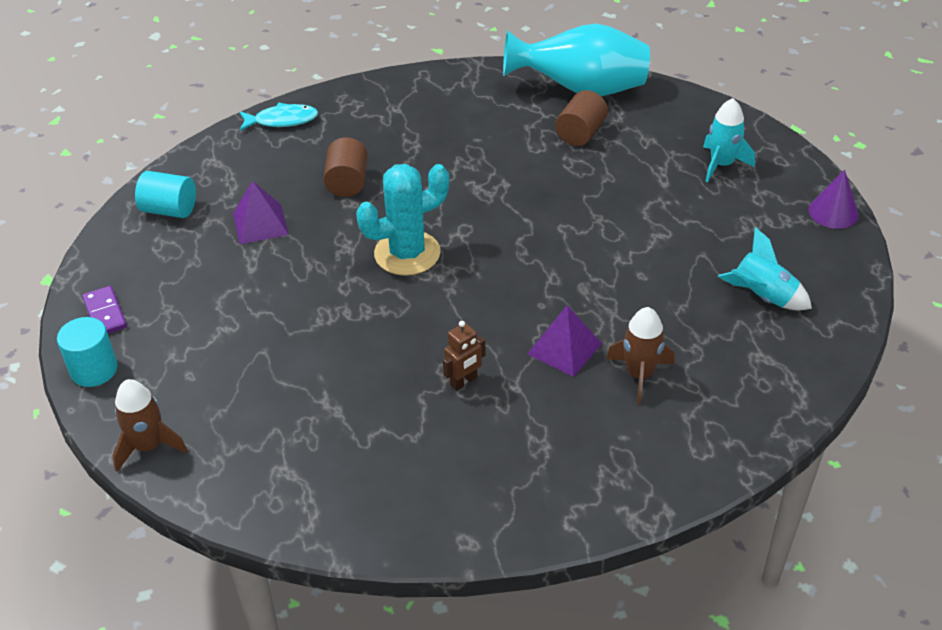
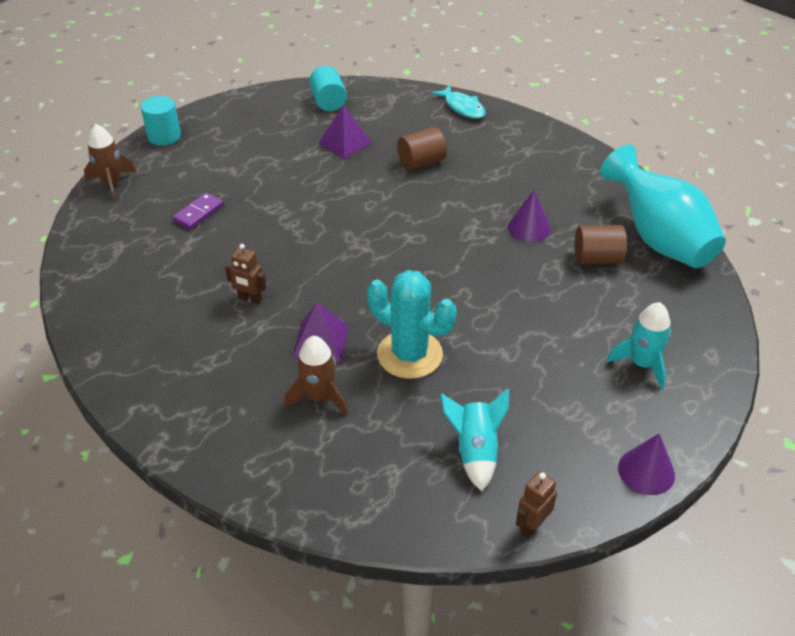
camera: 60 degrees right, 0 degrees up
(105, 313) = (215, 119): purple domino -> purple domino (198, 213)
(407, 253) = (367, 220): turquoise cactus -> turquoise cactus (410, 354)
(507, 154) = (529, 227): none -> purple cone
(856, 296) = (532, 526): none -> brown robot

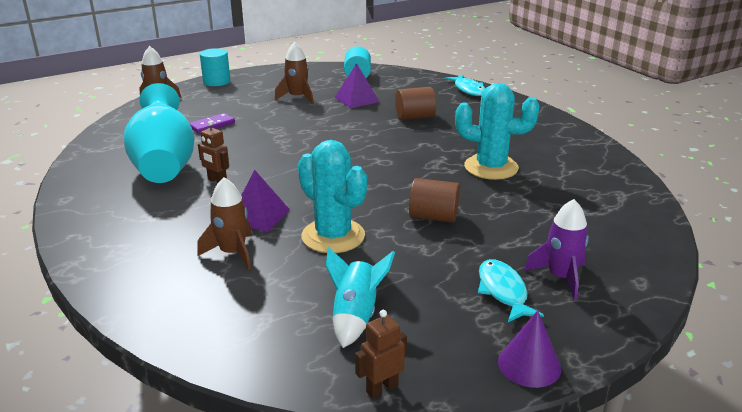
camera: 15 degrees right, 15 degrees down
(275, 150) = (297, 97): none -> brown rocket
(529, 227) = (491, 167): purple cone -> turquoise cactus
(596, 392) = (503, 291): none -> turquoise fish
(597, 259) = (547, 196): brown cylinder -> brown cylinder (433, 217)
(642, 364) = (561, 277): turquoise rocket -> purple rocket
(658, 238) = (615, 189): turquoise vase -> turquoise vase (164, 165)

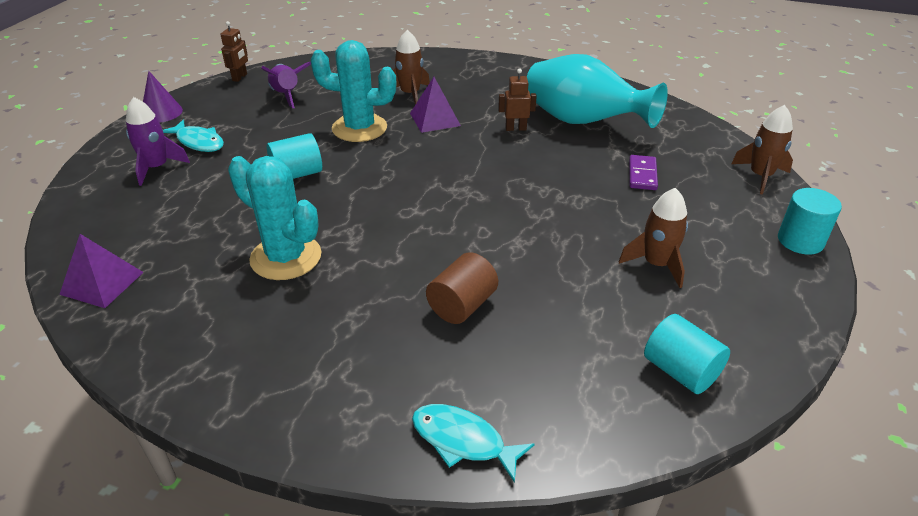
camera: 140 degrees right, 10 degrees up
(355, 316) = (286, 95): turquoise rocket -> purple rocket
(357, 99) = (584, 303): purple pyramid -> purple pyramid (102, 283)
(433, 217) = (297, 174): brown cylinder -> turquoise cylinder
(491, 167) = (286, 257): turquoise cactus -> turquoise cactus turned 60 degrees clockwise

